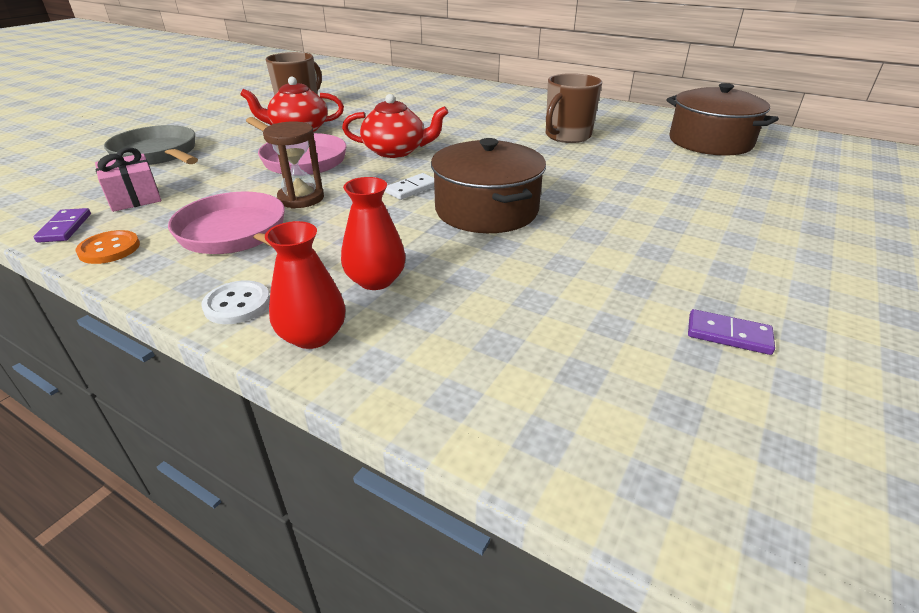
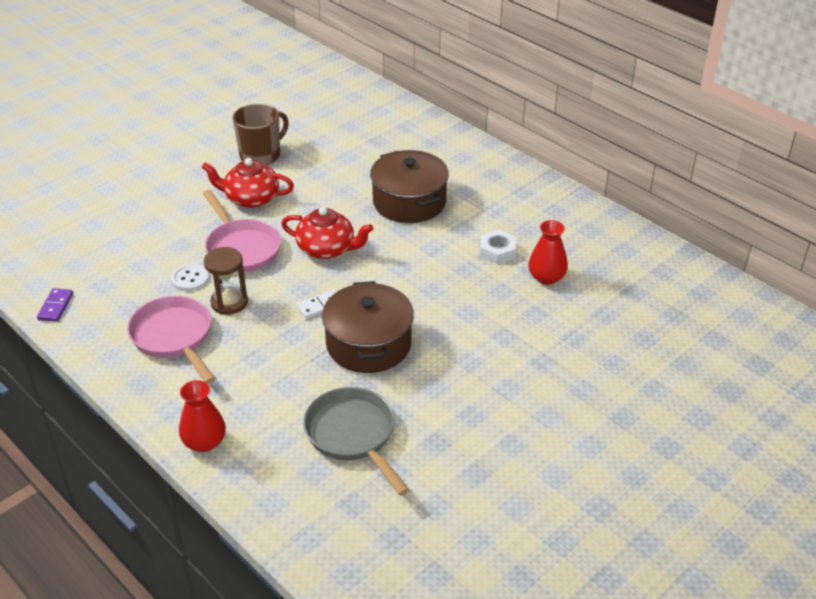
camera: 15 degrees right, 5 degrees up
(109, 249) = (86, 336): orange button -> none
(134, 197) = (104, 278): pink gift -> none
(158, 154) = (125, 219): grey pan -> grey pan (353, 435)
(237, 304) = (164, 406): white button -> white button (190, 279)
(376, 280) = (258, 403): red vase -> red vase (546, 277)
(567, 136) = (497, 251): brown mug -> white nut
(710, 142) = (632, 284): brown pot -> brown pot (409, 202)
(728, 335) = (465, 497): purple domino -> none

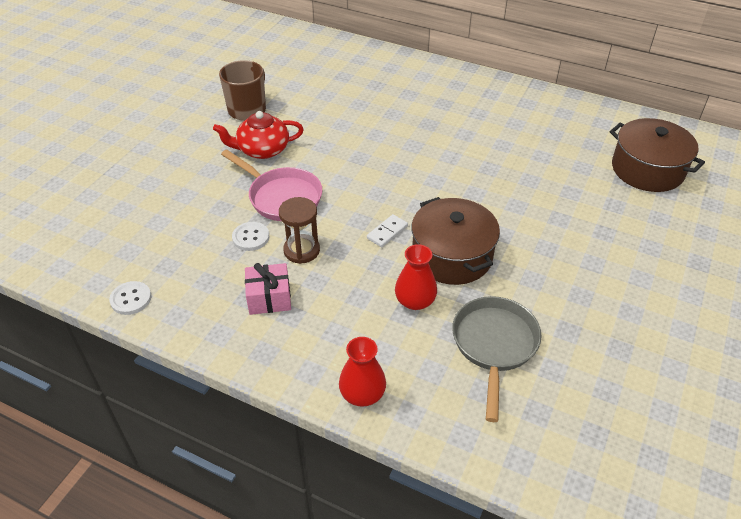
camera: 20 degrees left, 5 degrees up
(55, 306) = (131, 299): purple domino -> white button
(174, 337) = (269, 298): pink pan -> pink gift
(327, 249) = (360, 179): red teapot -> none
(353, 435) = (494, 345): grey pan -> grey pan turned 60 degrees clockwise
(409, 202) = (404, 122): brown pot -> brown pot (647, 169)
(497, 251) = (504, 147): white nut -> none
(546, 277) = (558, 160): red vase -> red vase (415, 301)

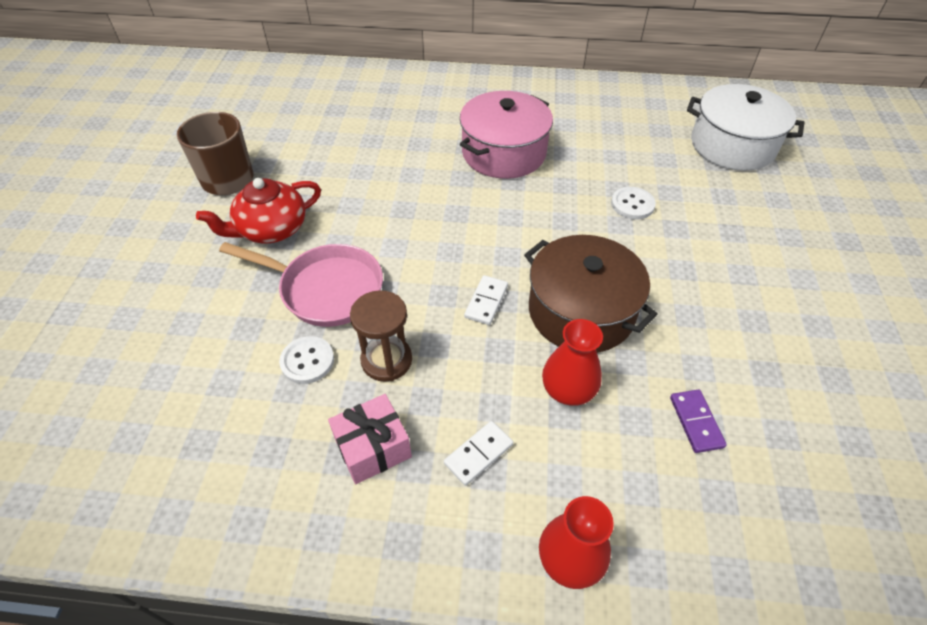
camera: 20 degrees left, 5 degrees up
(131, 299) = (161, 518): white button -> white button (632, 204)
(334, 321) = (478, 454): none -> white domino
(454, 134) = (504, 153): none -> pink pot
(494, 345) = (696, 422): grey pan -> purple domino
(647, 169) = (732, 145): brown pot -> white pot

